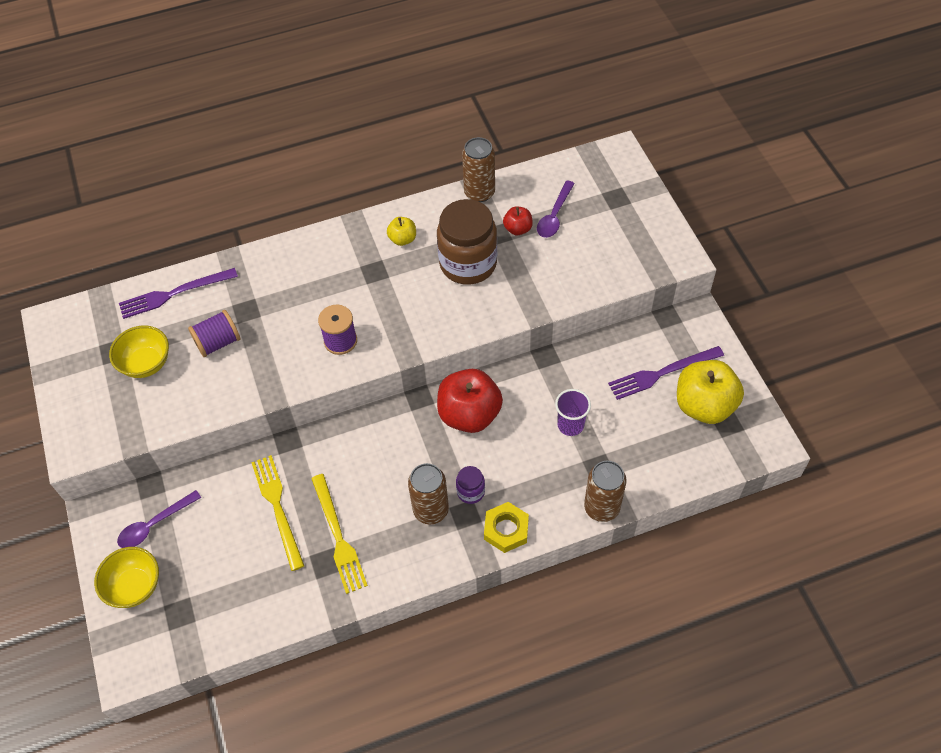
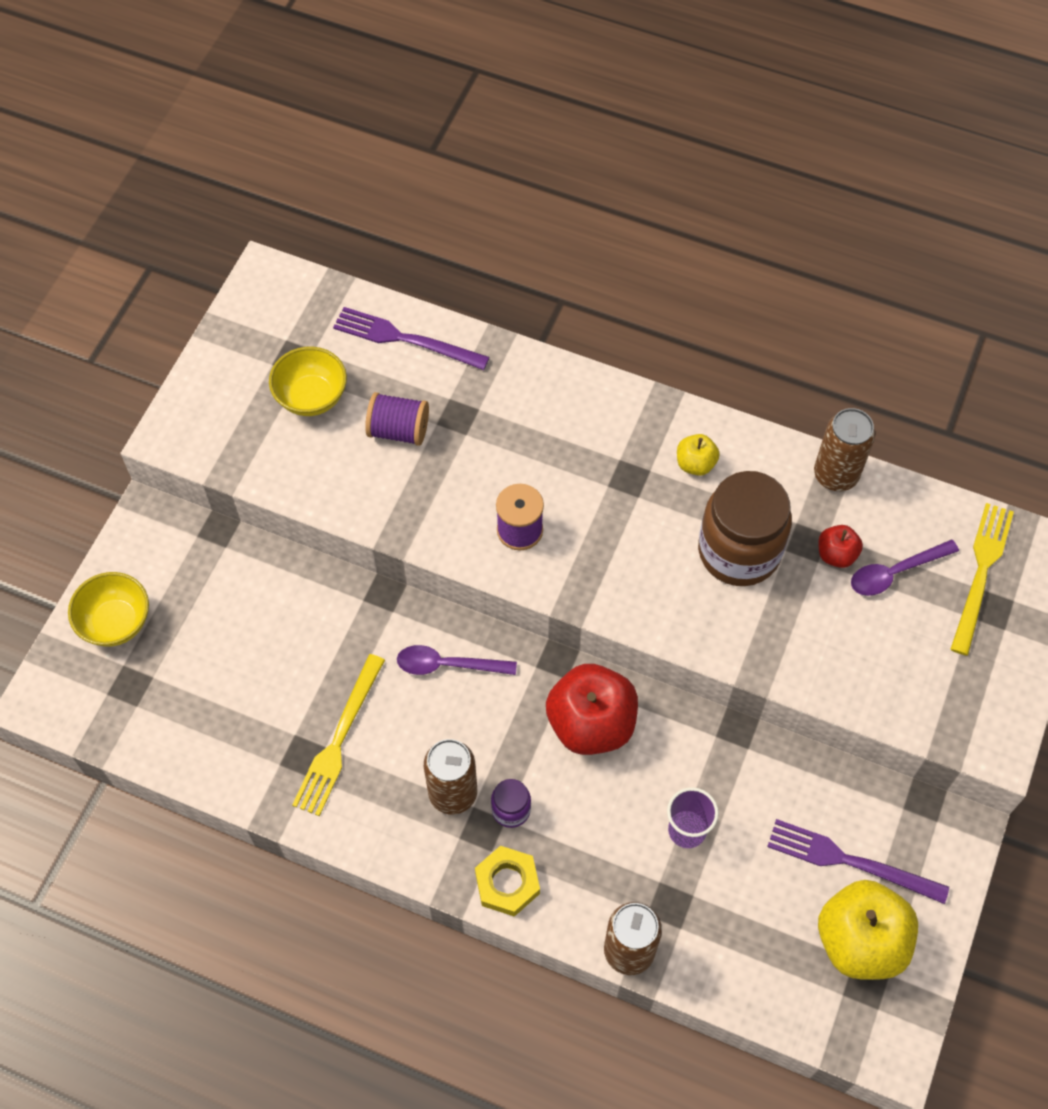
camera: 40 degrees right, 5 degrees up
(154, 524) = (186, 574): purple spoon -> purple spoon (448, 665)
(278, 507) = (311, 657): yellow fork -> yellow fork (981, 573)

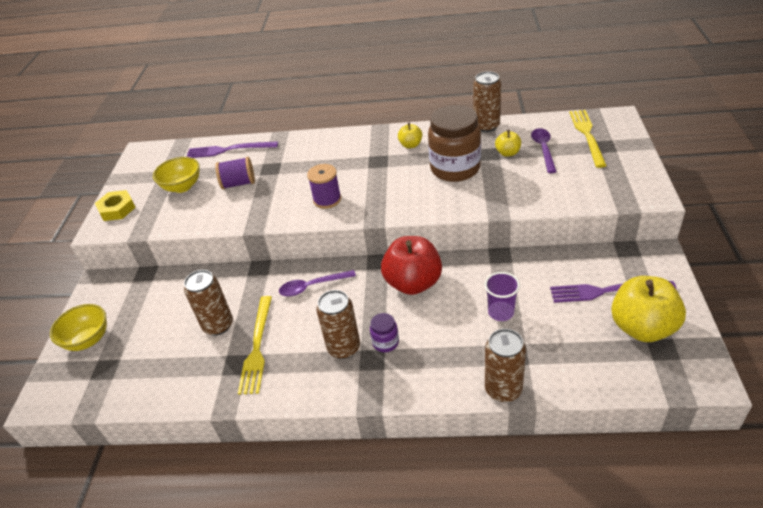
camera: 15 degrees left, 20 degrees down
(297, 677) = (218, 325): none -> brown can
(507, 883) = (403, 383): yellow nut -> yellow nut (117, 209)
(836, 554) = (508, 153): red apple -> yellow apple
(895, 572) = (543, 149): purple spoon -> purple spoon turned 135 degrees clockwise

